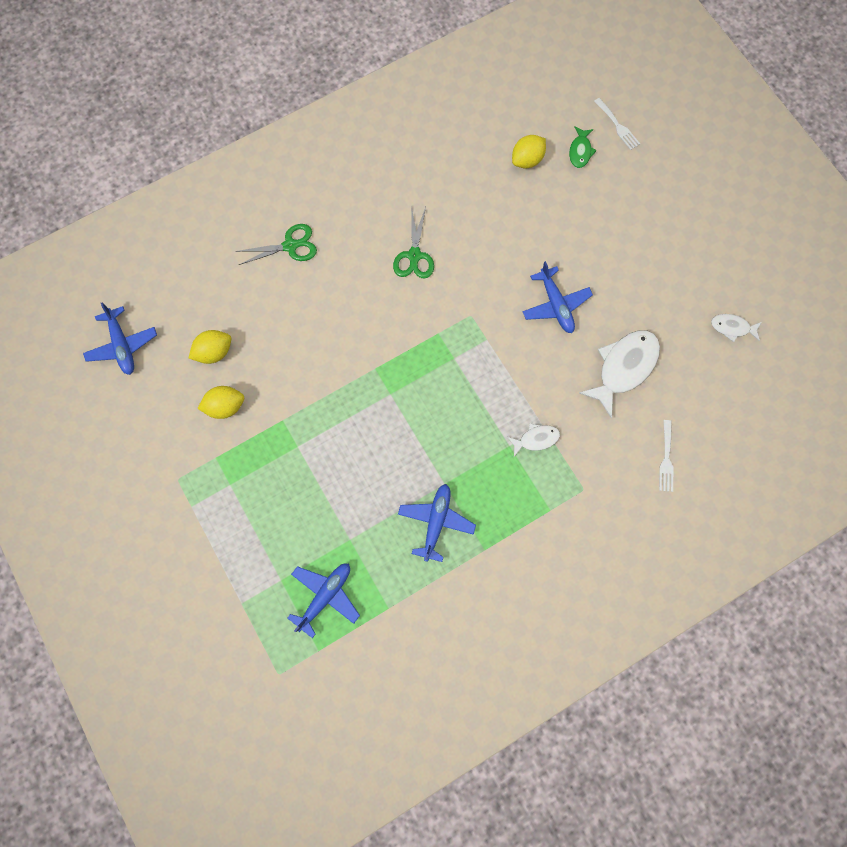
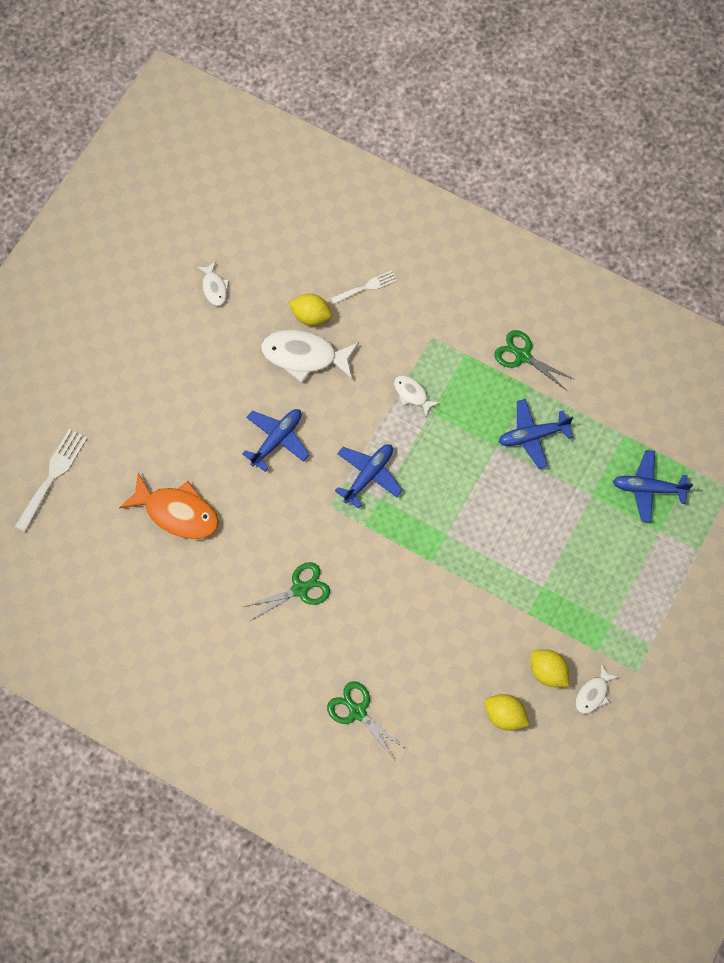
camera: 120 degrees left, 5 degrees down
(123, 345) = (552, 807): blue plane -> blue plane (368, 475)
(184, 431) = (593, 693): none -> white fish
(519, 561) = (522, 356): none -> green scissors
(527, 160) = (138, 540): yellow lemon -> yellow lemon (311, 316)
(534, 199) = (177, 512): none -> orange fish
(580, 151) = (101, 496): green fish -> none
(617, 126) = (53, 476): white fork -> white fork, size x1.59

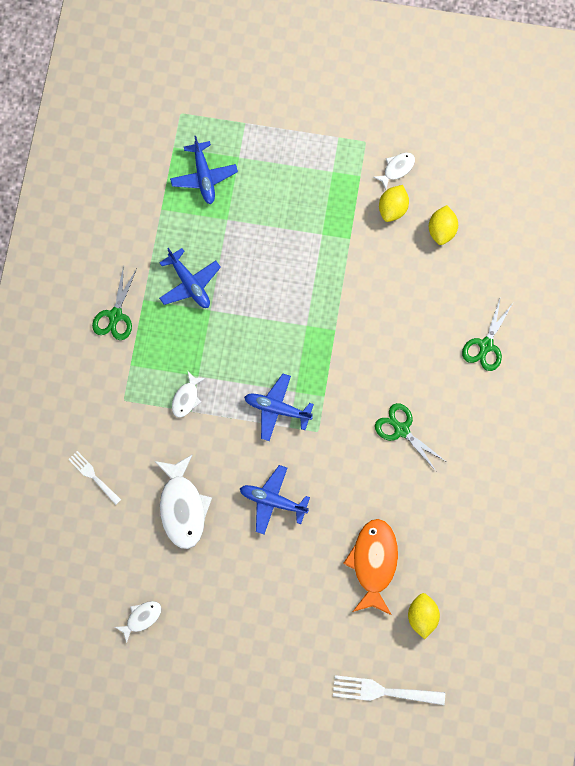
camera: 110 degrees left, 5 degrees up
(311, 316) = (140, 516): yellow lemon -> yellow lemon (422, 616)
(593, 693) = (397, 169): white fish -> white fish turned 60 degrees counterclockwise

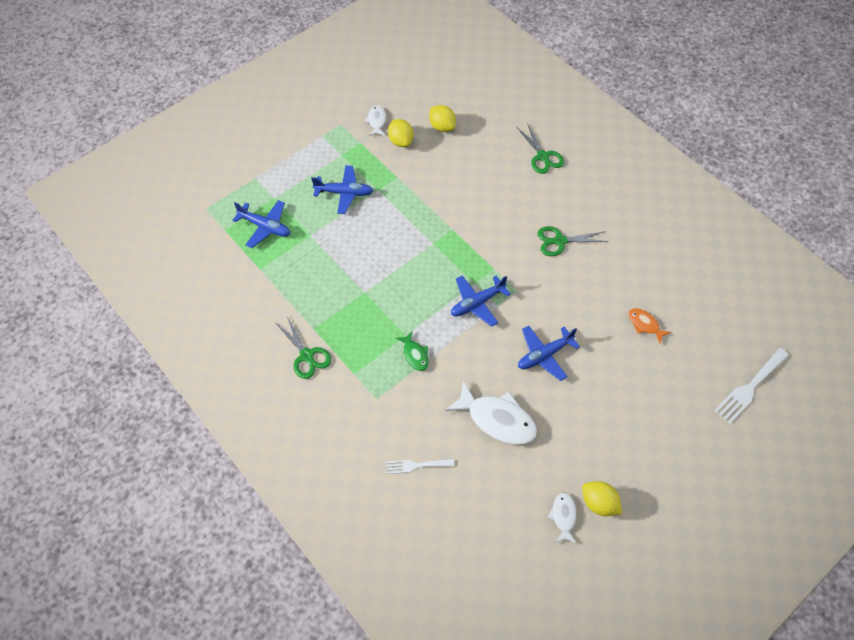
camera: 50 degrees left, 15 degrees down
(186, 398) = (415, 355): white fish -> green fish
(189, 283) = (332, 291): blue plane -> blue plane (344, 193)
(374, 563) = (645, 325): orange fish -> orange fish, size x0.52
(422, 616) = (709, 323): yellow lemon -> yellow lemon (598, 503)

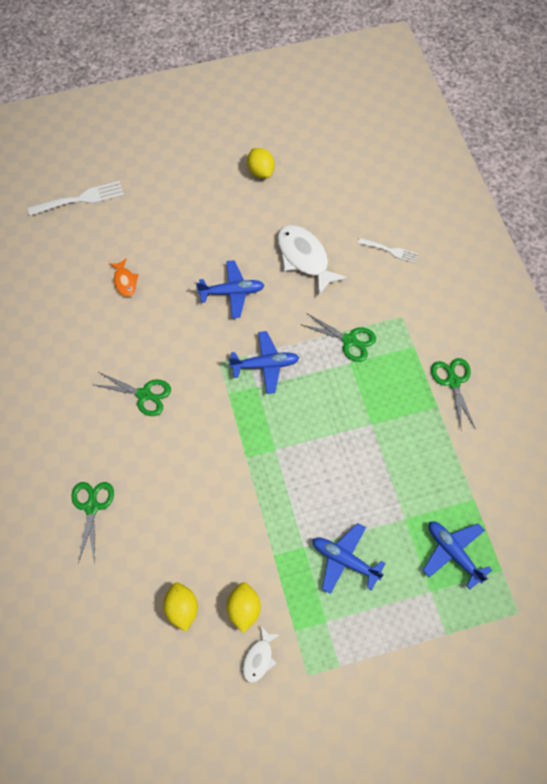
camera: 155 degrees left, 5 degrees up
(415, 355) = (349, 340): green fish -> green scissors
(563, 516) = (293, 174): white fish -> none

